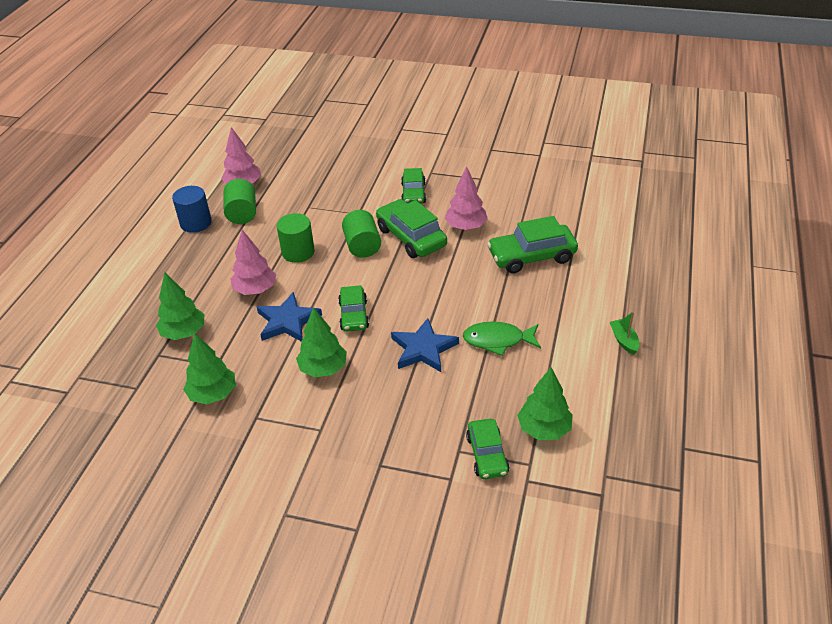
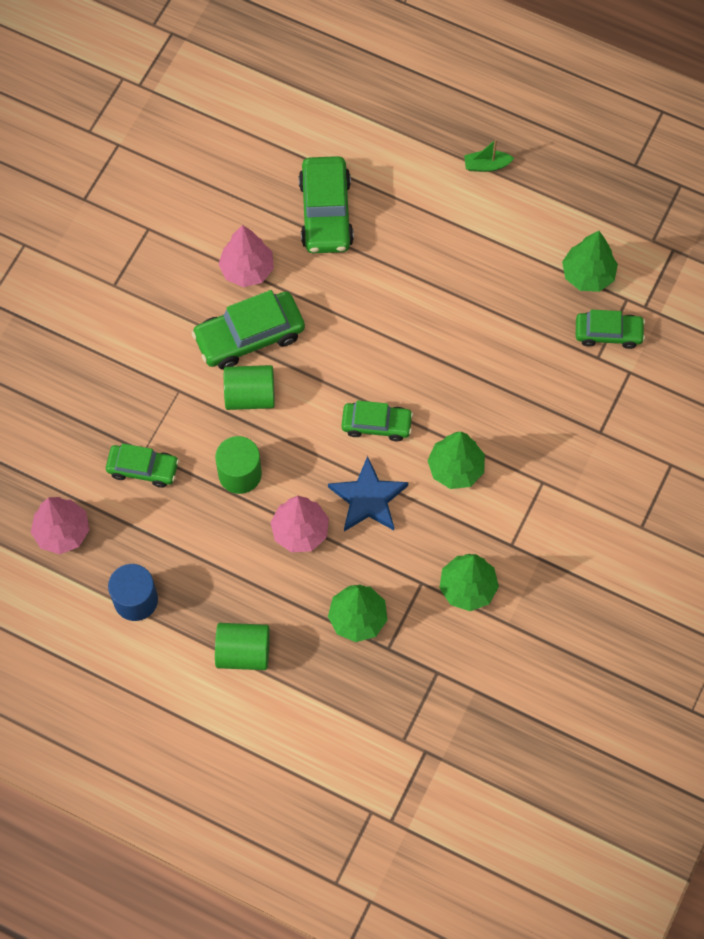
camera: 80 degrees left, 25 degrees up
(242, 213) = (132, 537): green cylinder -> green cylinder (243, 652)
(413, 193) = (156, 315): green car -> green car (143, 469)
(423, 349) = (450, 361): blue star -> none
(498, 340) = (456, 284): green fish -> none

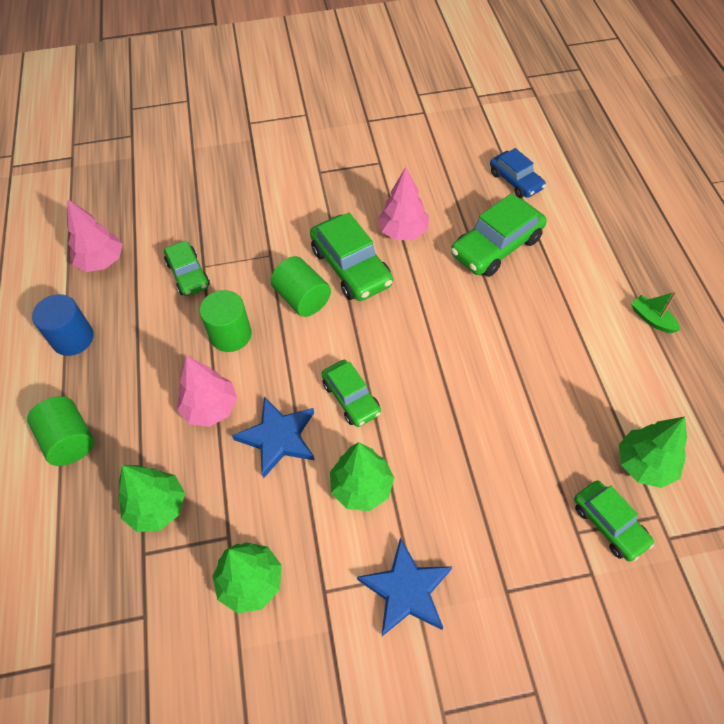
camera: 55 degrees right, 10 degrees down
(249, 336) = (351, 267): green car -> green car turned 150 degrees counterclockwise
(270, 140) = (515, 181): none -> blue car
(551, 493) = (406, 590): none -> blue star

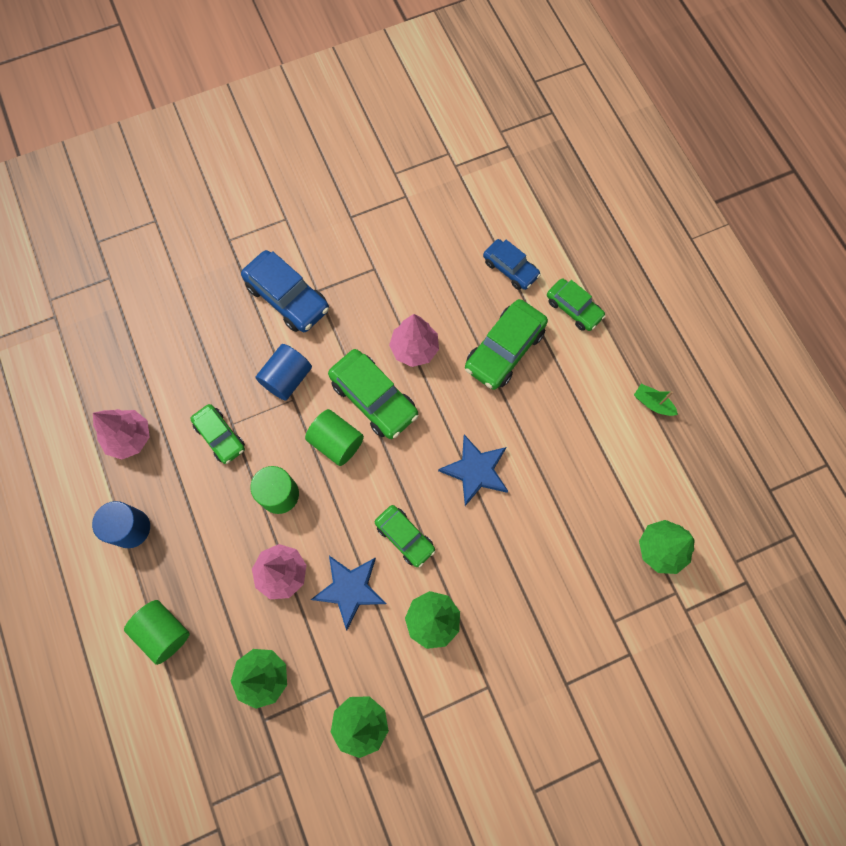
camera: 15 degrees left, 15 degrees up
(269, 237) = (287, 378): none -> blue cylinder
(289, 173) = (287, 297): none -> blue car
(406, 590) = (488, 702): blue star -> blue star (476, 471)
(609, 524) = (638, 609): green car -> green car (573, 308)

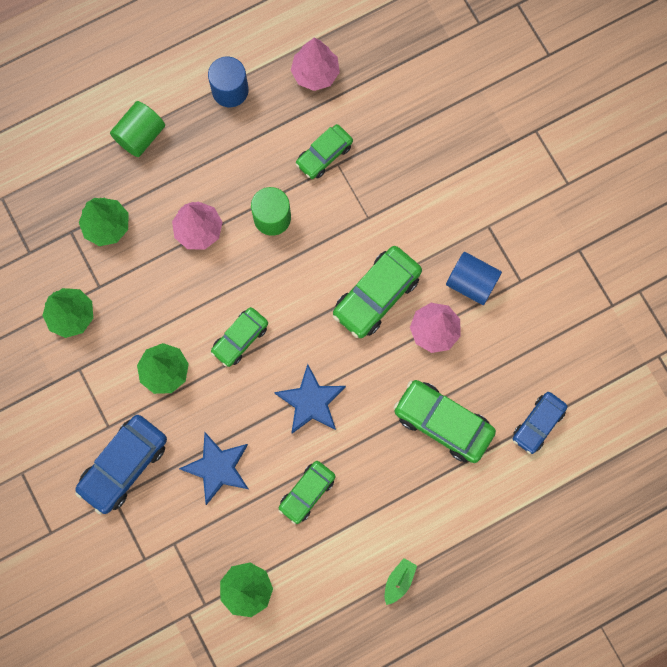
camera: 85 degrees right, 5 degrees up
(287, 297) = (477, 198): blue car -> blue car (124, 465)
(287, 378) = (389, 209): blue cylinder -> blue cylinder (471, 283)
(336, 442) = (328, 264): green cylinder -> none
(350, 589) = (188, 293): blue star -> blue star (217, 468)
(573, 308) = (498, 494): green car -> green car (307, 493)

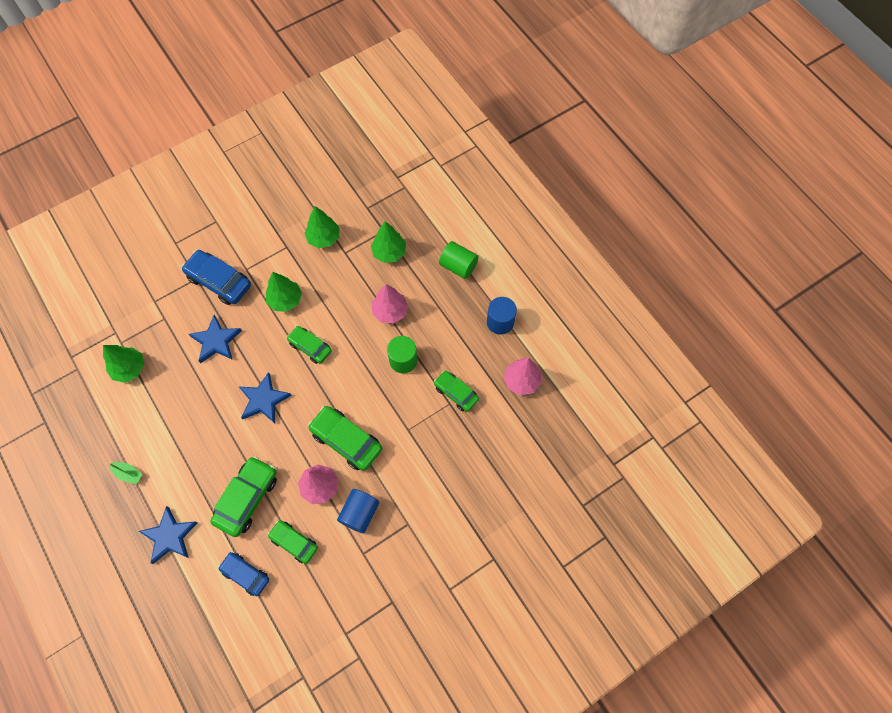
camera: 85 degrees right, 10 degrees down
(307, 493) = (196, 403): green car -> green car (294, 542)
(485, 521) = (170, 536): none -> blue star

